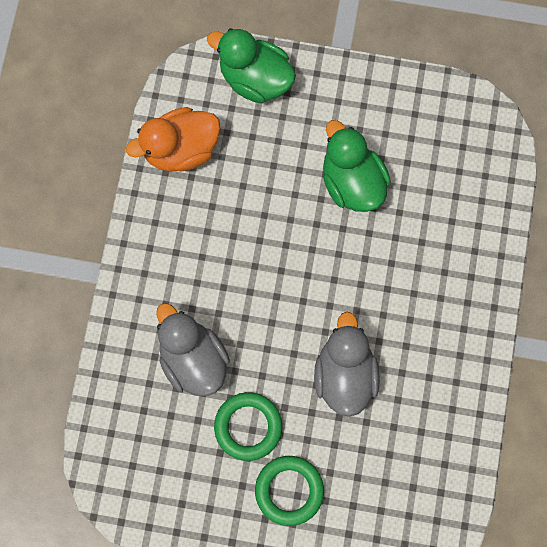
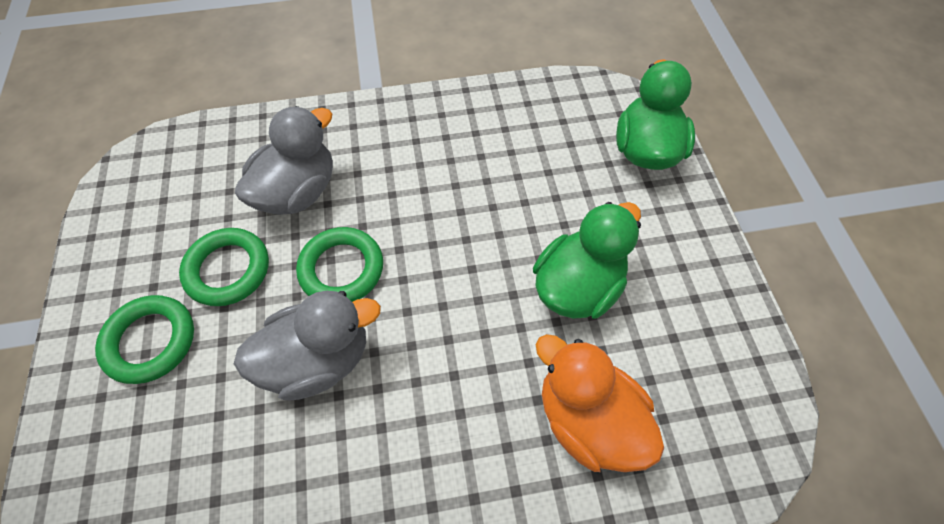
camera: 70 degrees right, 15 degrees down
(181, 149) = (530, 111): orange duck -> orange duck (587, 419)
(278, 342) = (341, 269): none -> green ring

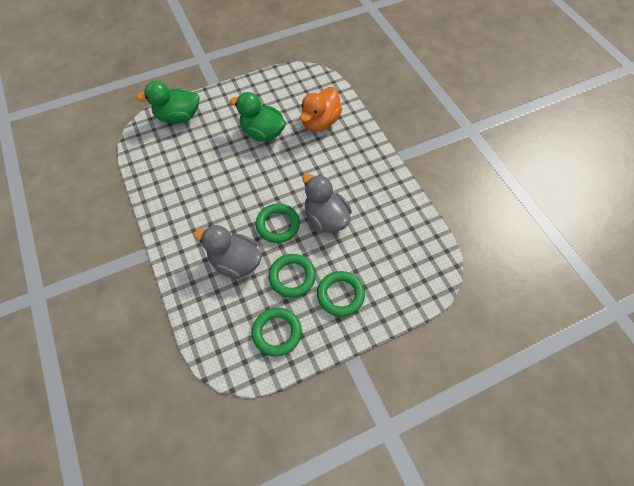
camera: 105 degrees left, 0 degrees up
(147, 227) = (277, 333): none -> green ring

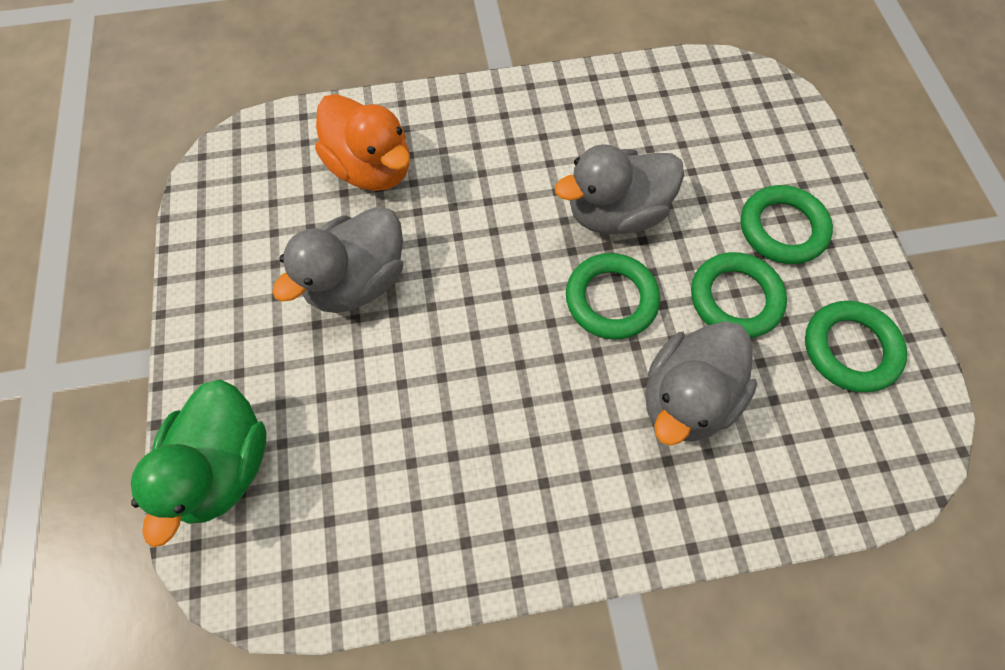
camera: 75 degrees left, 5 degrees up
(262, 133) = (357, 281): green duck -> grey duck

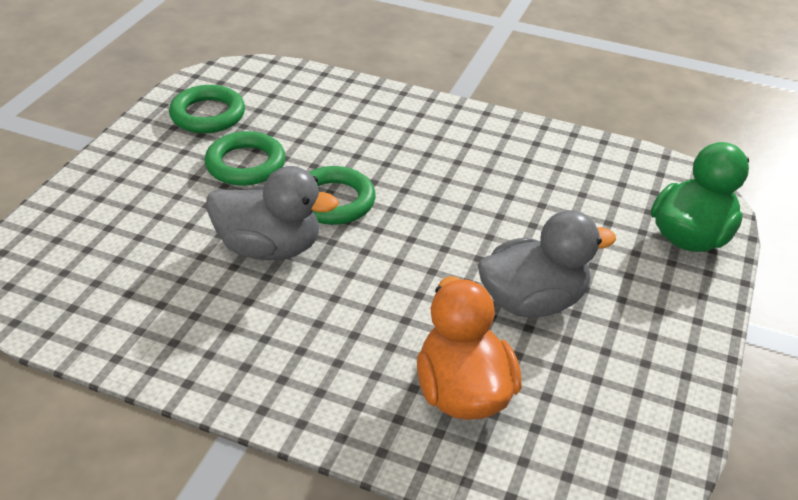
camera: 150 degrees left, 25 degrees down
(686, 398) = (339, 139): grey duck -> none
(782, 228) = (157, 182): green ring -> none

